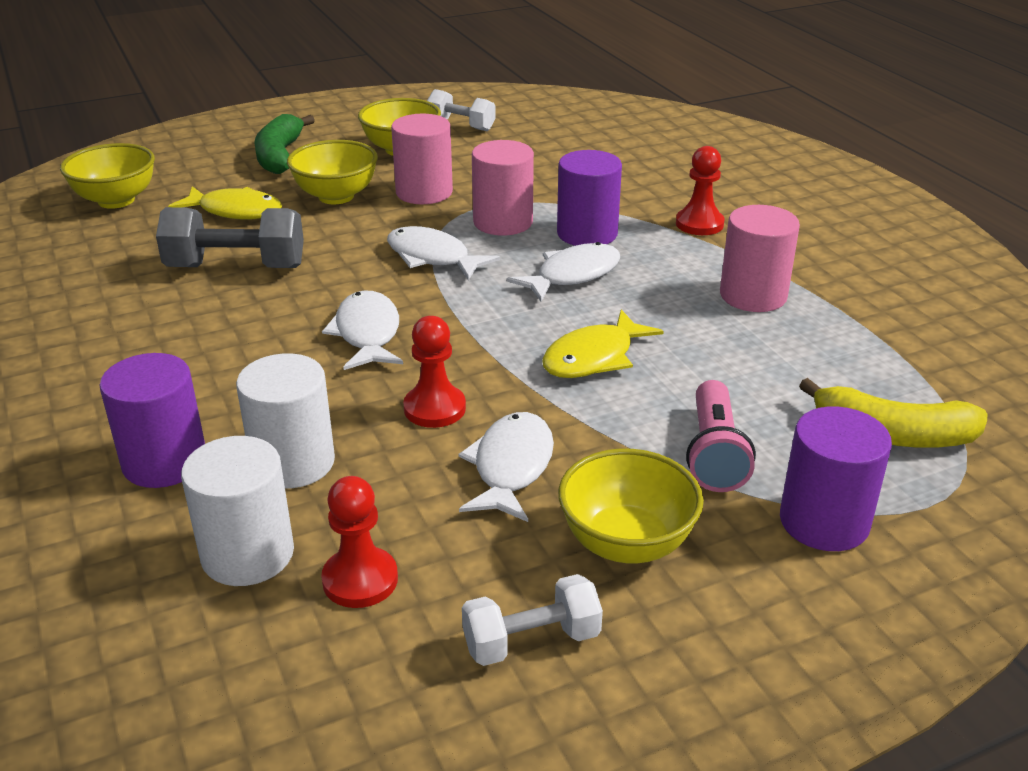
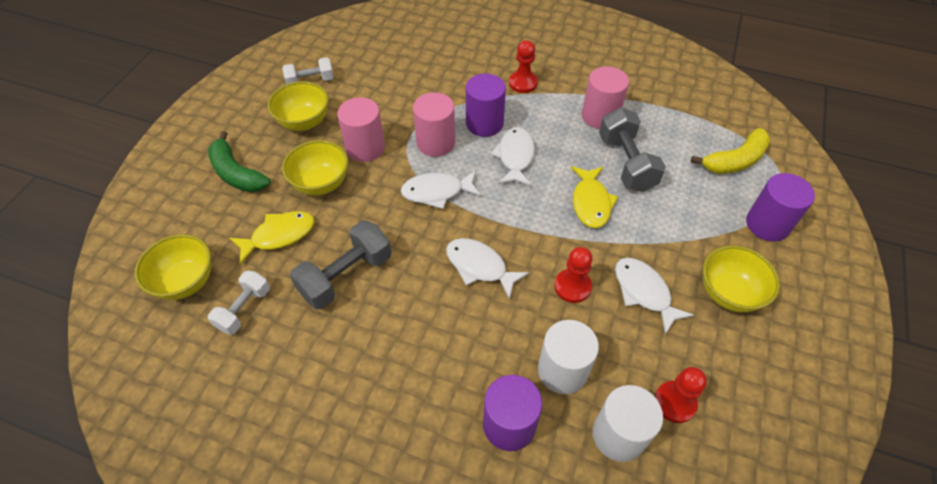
camera: 45 degrees left, 20 degrees up
(531, 641) = (762, 369): white dumbbell -> white dumbbell (244, 309)
(710, 351) = (626, 163): none -> grey dumbbell
(714, 453) = (697, 220): pink flashlight -> none

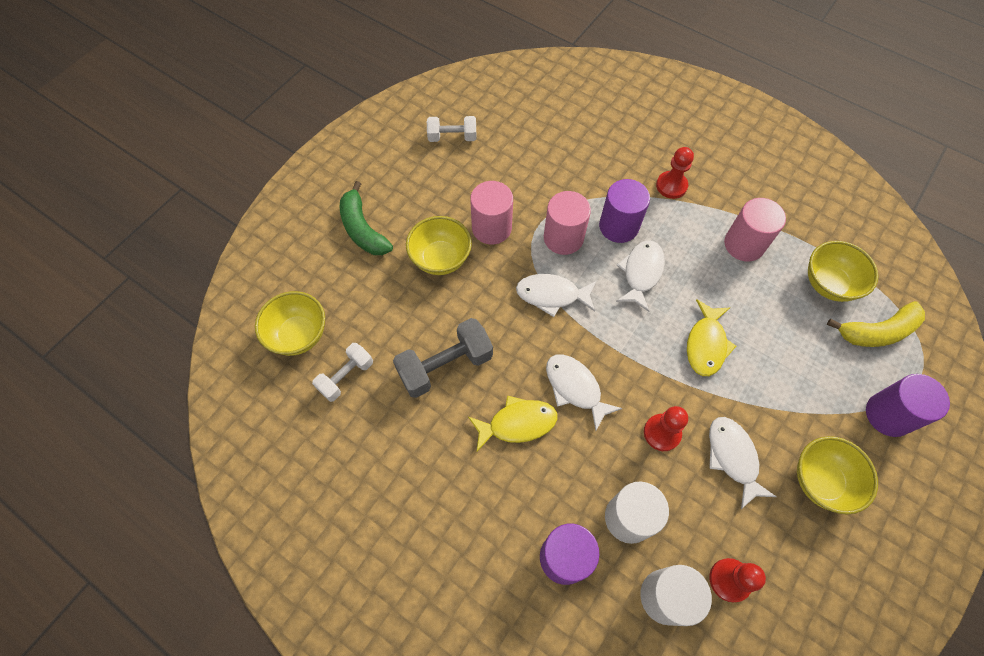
camera: 15 degrees right, 10 degrees up
(279, 236) = (391, 307): yellow fish -> yellow fish (517, 423)
(304, 122) = (437, 184): yellow bowl -> yellow bowl (828, 284)
(626, 163) = (756, 307): grey dumbbell -> none

